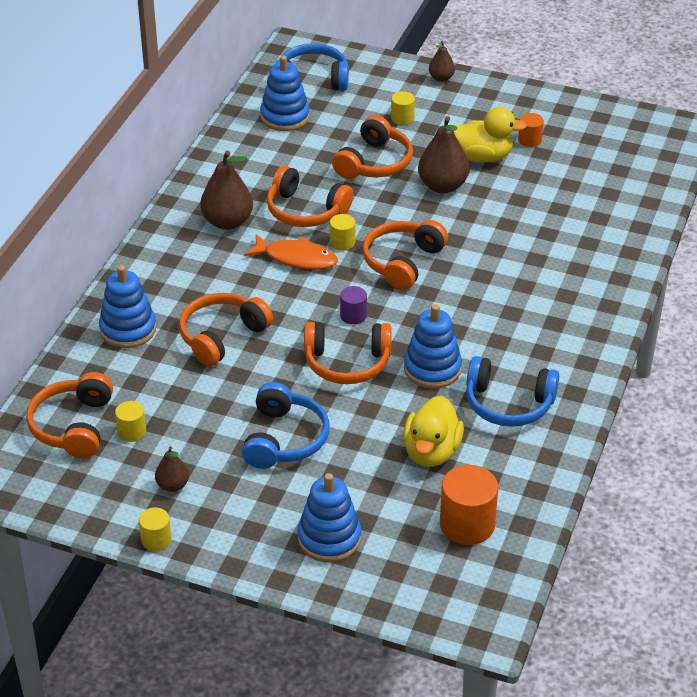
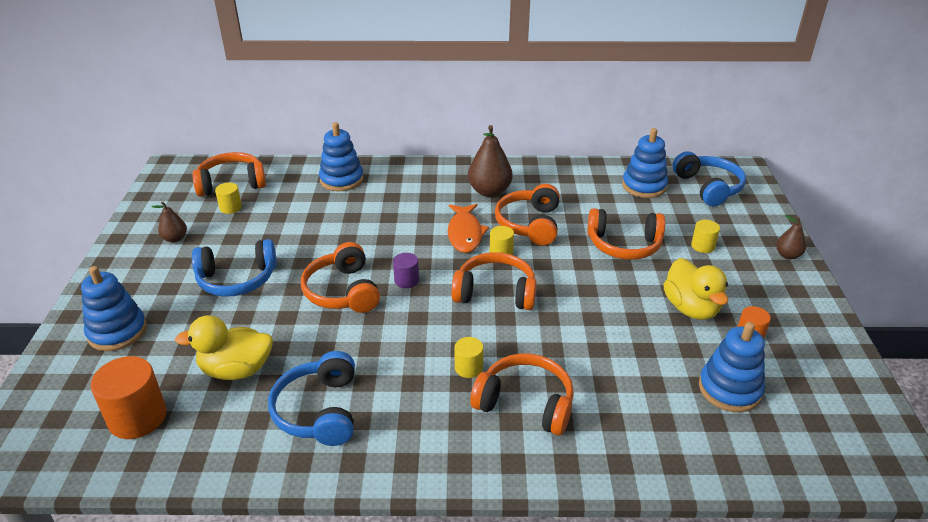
camera: 70 degrees right, 5 degrees down
(156, 539) = (115, 245): yellow cylinder -> yellow cylinder (468, 368)
(222, 336) = (350, 221): orange headphones -> orange headphones (525, 403)
(432, 369) = (353, 345): blue stacking toy -> blue stacking toy (729, 389)
(442, 186) = (624, 292): brown pear -> none

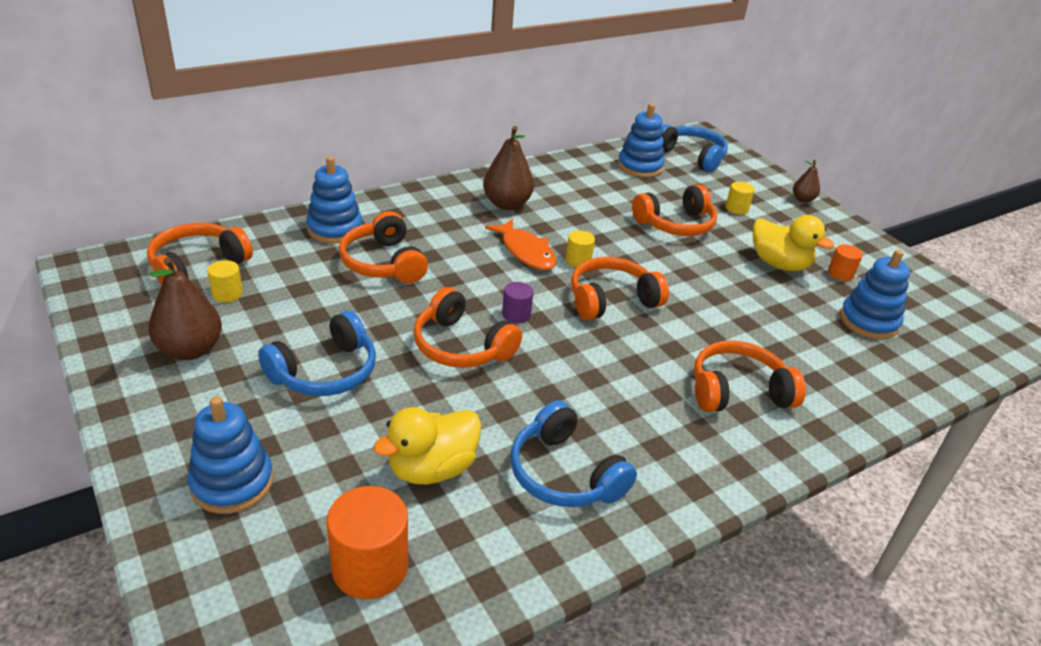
camera: 35 degrees left, 0 degrees up
(175, 238) = (190, 350): brown pear -> brown pear, size x1.80
(468, 368) = (659, 378): yellow cylinder -> none
(529, 224) = (576, 226): orange headphones -> orange headphones (383, 263)

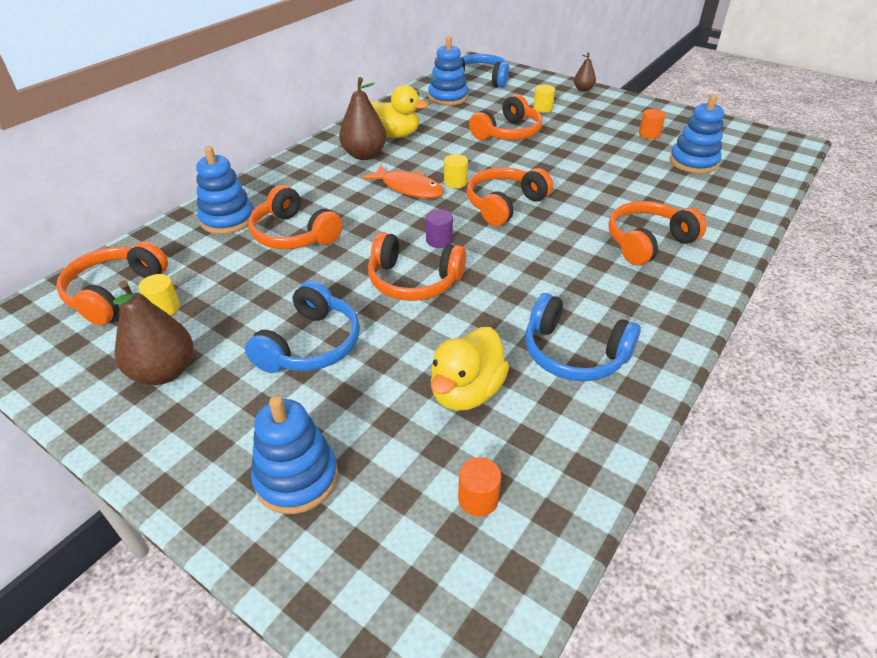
camera: 20 degrees left, 5 degrees up
(370, 567) = (478, 498): orange cylinder -> orange cylinder, size x0.54
(779, 264) = (603, 140): yellow duck -> yellow duck (394, 135)

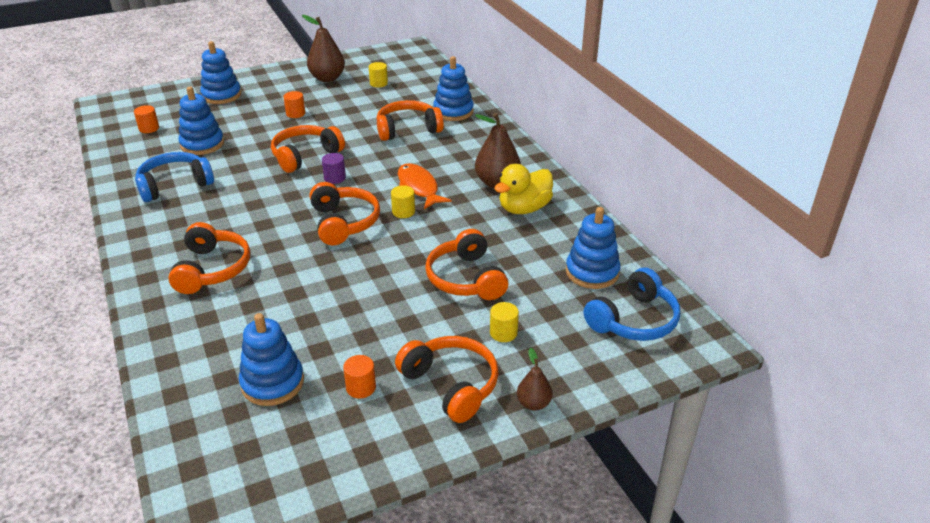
camera: 120 degrees right, 5 degrees down
(115, 292) = (410, 73): orange headphones -> orange headphones (451, 385)
(310, 345) = (295, 114): blue headphones -> orange cylinder
(408, 188) = (419, 187): orange fish -> orange fish turned 90 degrees clockwise
(466, 392) = (202, 144): yellow duck -> blue stacking toy

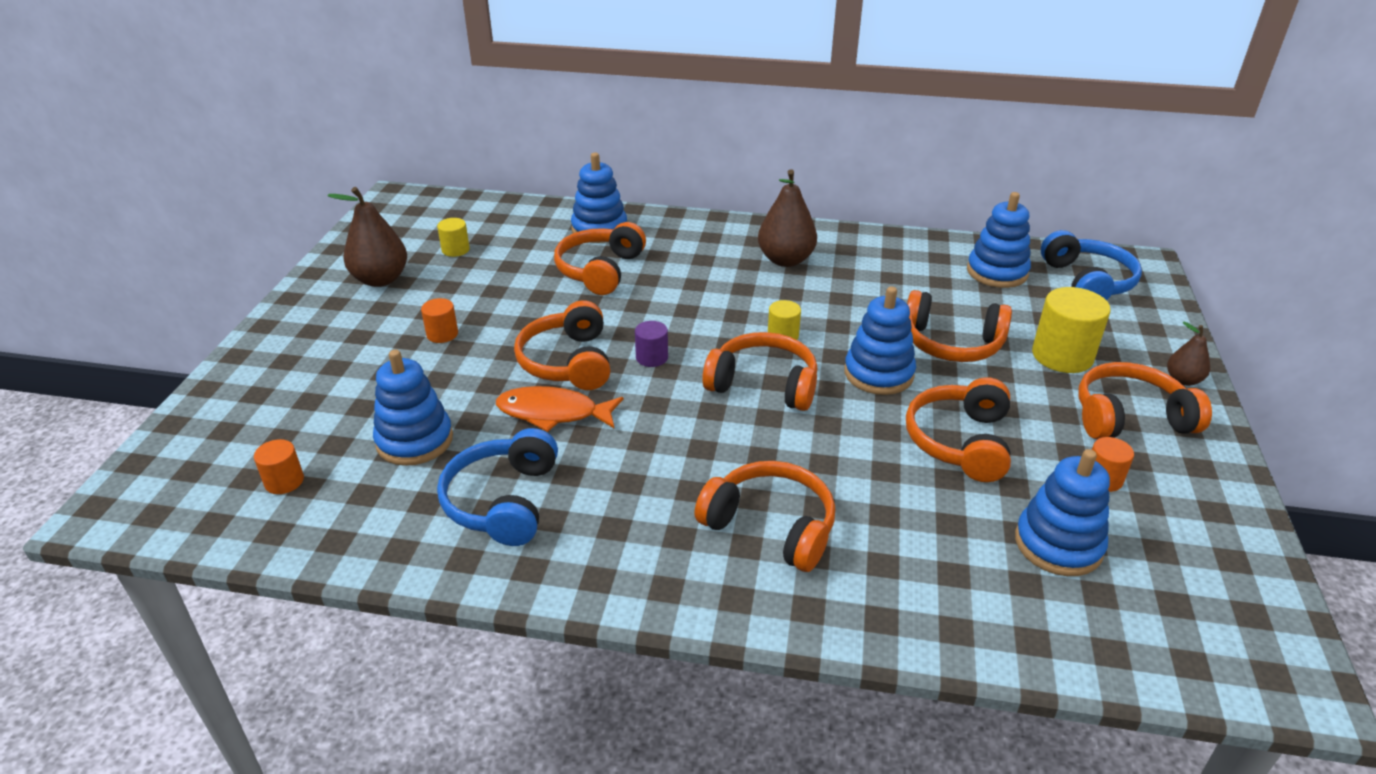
camera: 55 degrees left, 0 degrees up
(221, 95) = (286, 379): blue stacking toy -> blue stacking toy (878, 374)
(350, 314) = (960, 442): none -> orange headphones
(419, 187) = (741, 308): orange fish -> orange fish (553, 413)
(503, 333) = (1062, 356): yellow cylinder -> yellow cylinder, size x1.85
(524, 208) = (852, 264): yellow duck -> none

